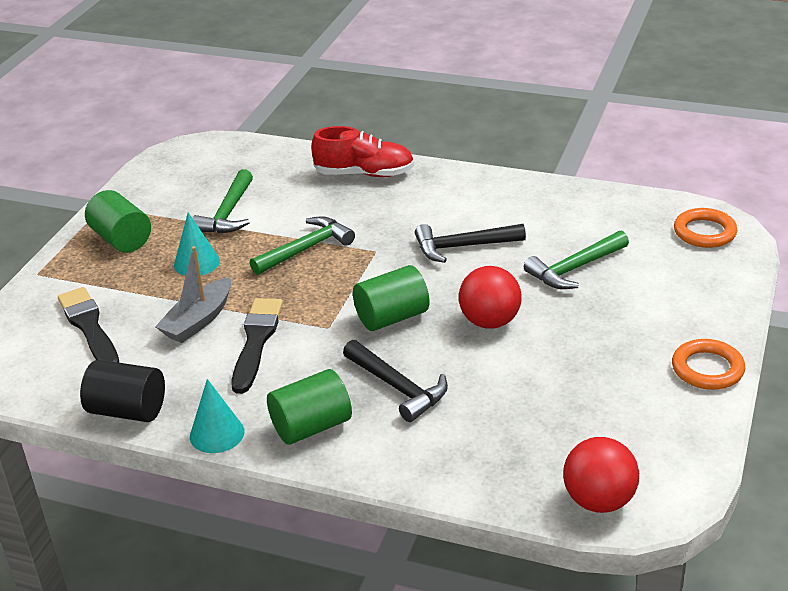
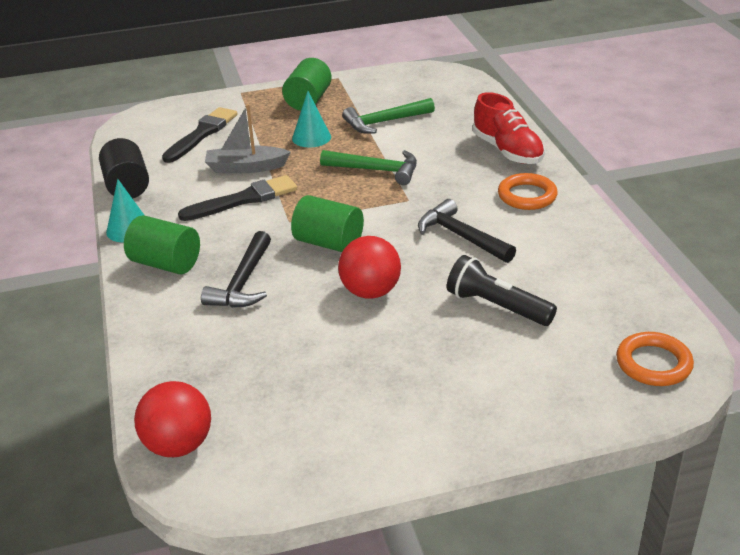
camera: 55 degrees right, 0 degrees up
(574, 268) = (497, 306): green hammer -> black flashlight
(707, 369) = (423, 446): orange ring -> orange ring (527, 196)

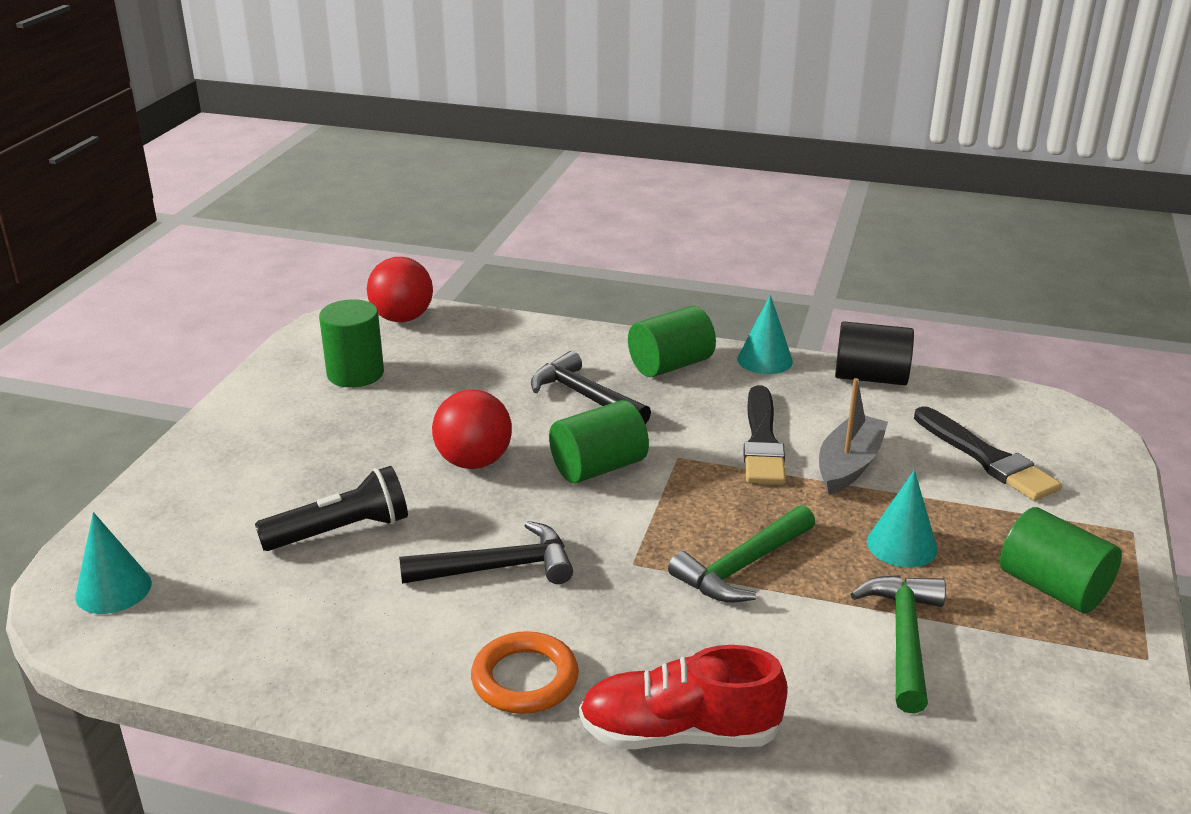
camera: 120 degrees right, 5 degrees down
(304, 415) = (355, 373): none -> green cylinder
(653, 363) = (113, 589): orange ring -> turquoise cone

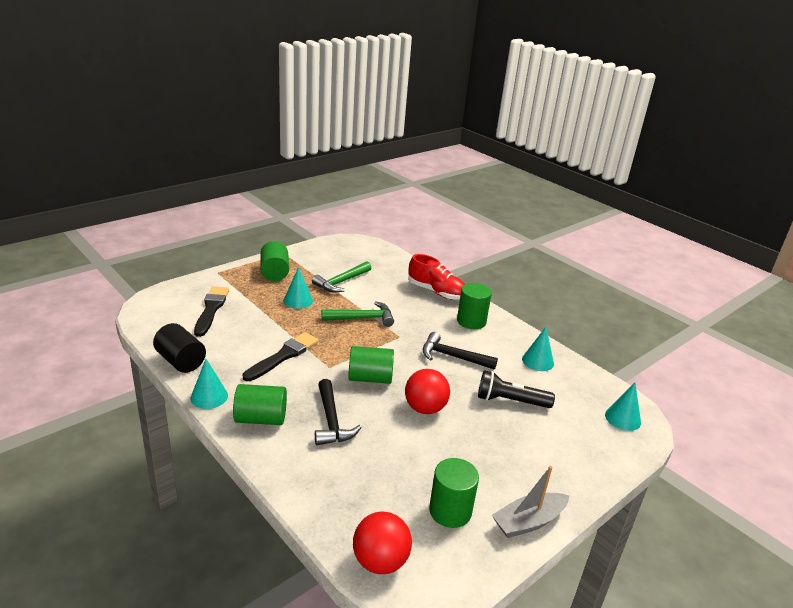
camera: 150 degrees left, 0 degrees up
(319, 641) = (537, 361): none -> turquoise cone
(525, 679) = (471, 321): orange ring -> green cylinder
(849, 465) = (266, 331): grey boat -> grey boat (528, 522)

